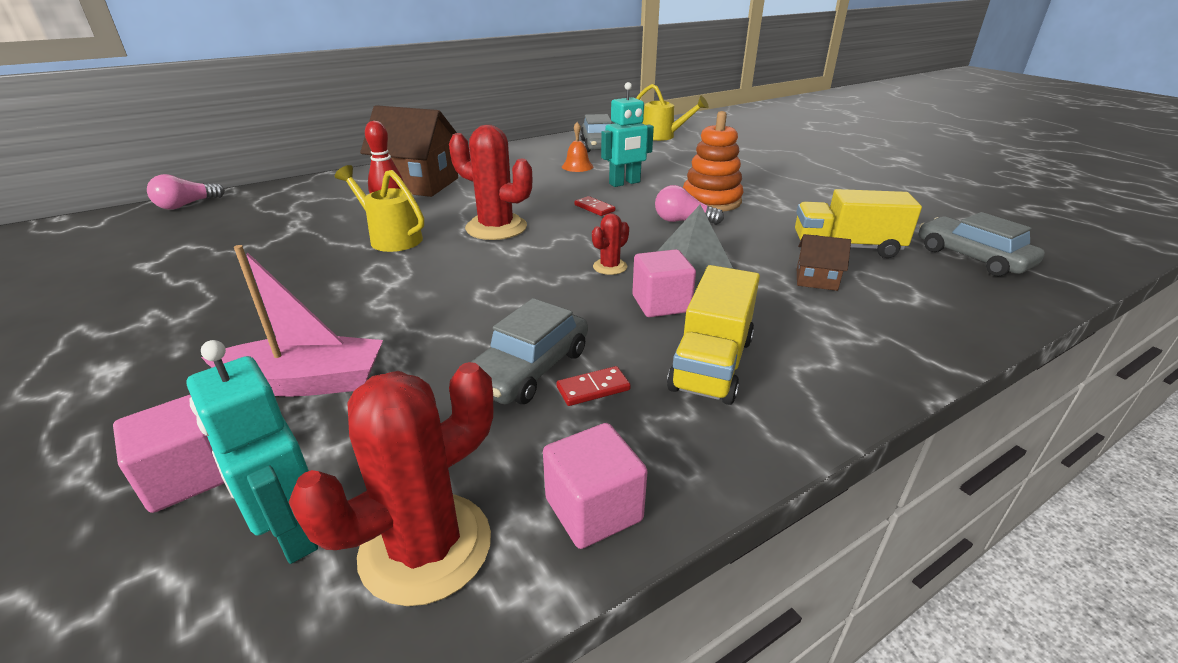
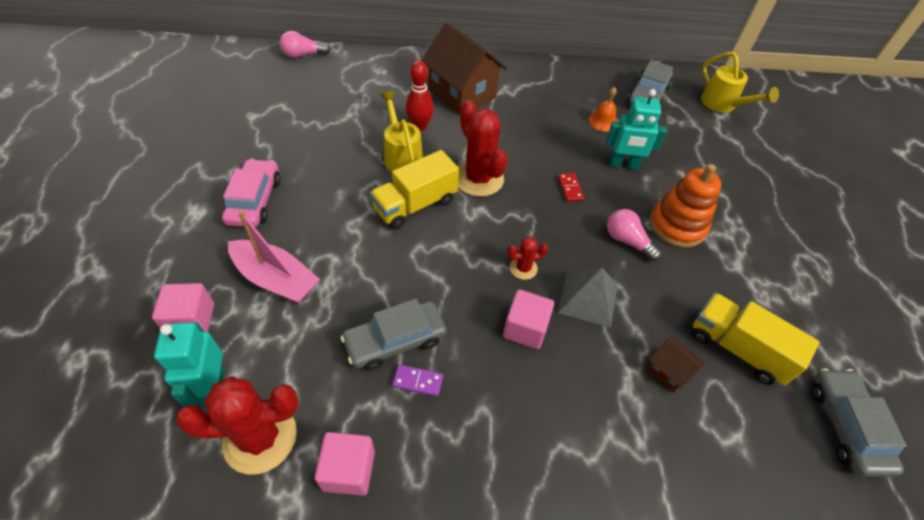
camera: 30 degrees right, 20 degrees up
(209, 328) = (255, 200): none -> pink car
(593, 389) = (418, 381): red domino -> purple domino
(711, 364) = (507, 406): yellow truck -> yellow truck (415, 205)

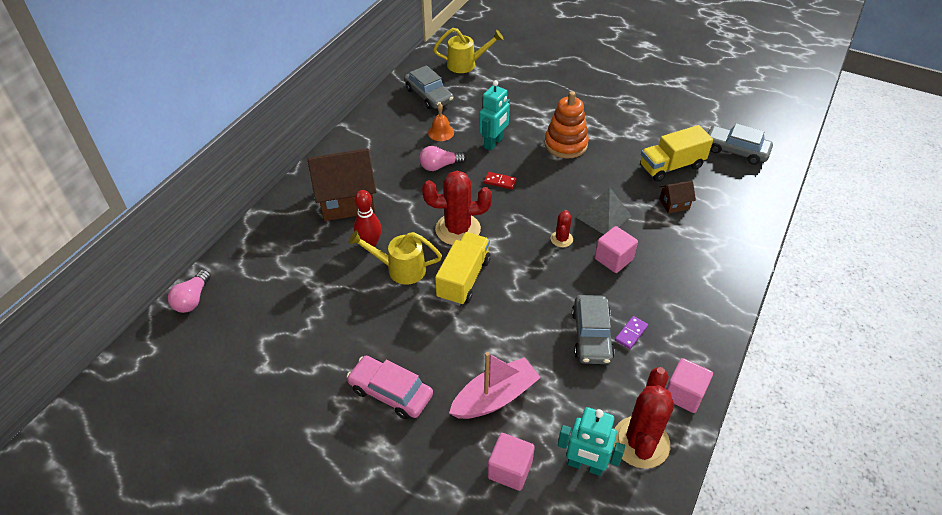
camera: 60 degrees left, 5 degrees down
(415, 205) = (463, 279): yellow truck -> yellow truck turned 150 degrees counterclockwise
(627, 241) = (566, 175): pink light bulb -> pink light bulb (440, 166)

